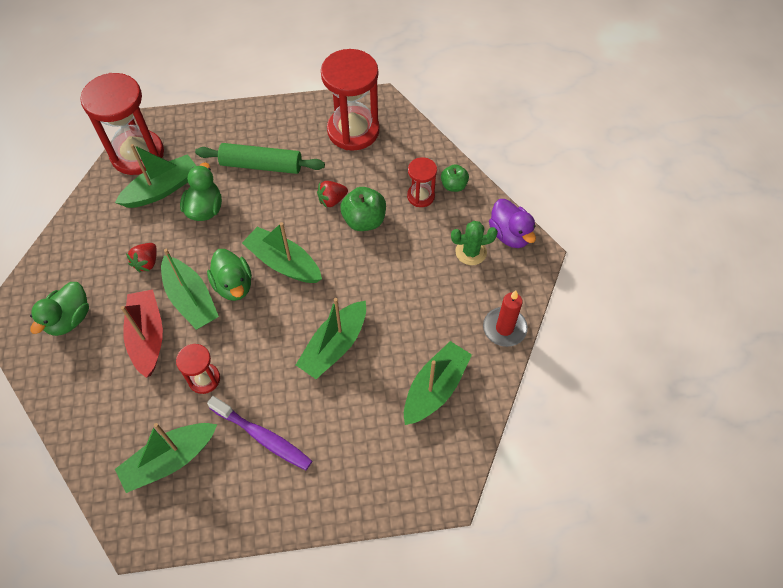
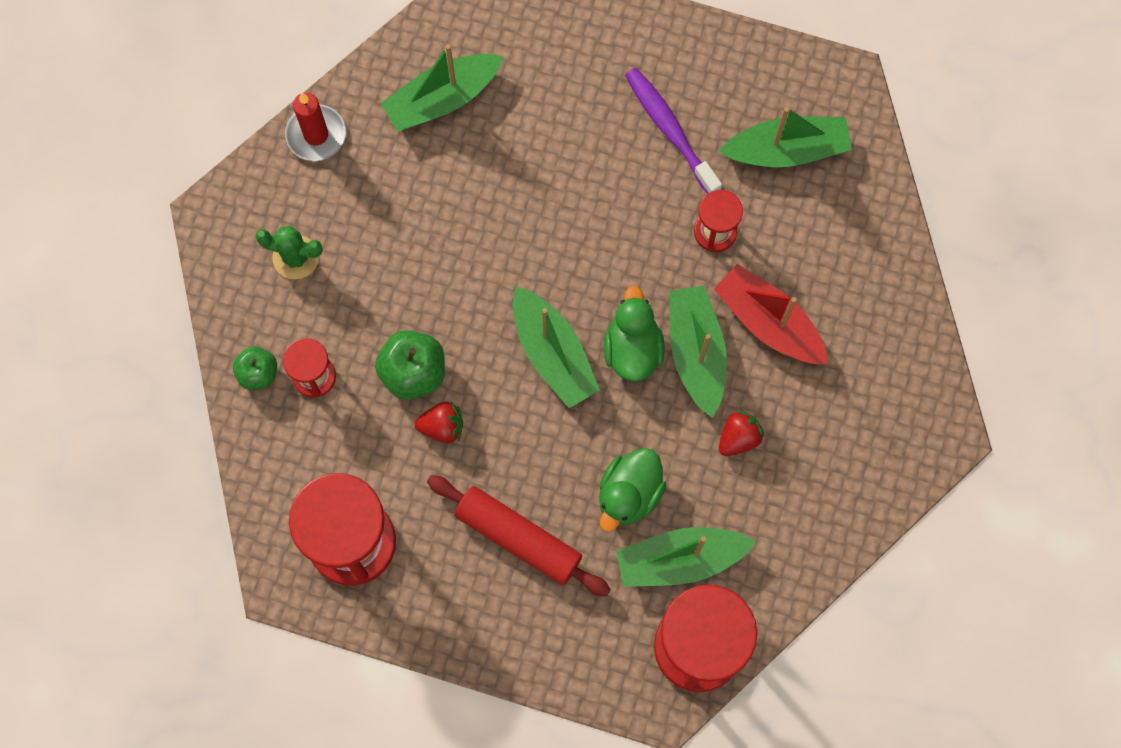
camera: 155 degrees left, 15 degrees up
(69, 319) = (864, 394): green duck -> none
(147, 337) = (769, 322): red boat -> red boat turned 120 degrees clockwise
(261, 165) = (518, 537): green rolling pin -> red rolling pin
(334, 346) = (538, 205): green boat -> none
(510, 235) = (228, 259): purple duck -> none

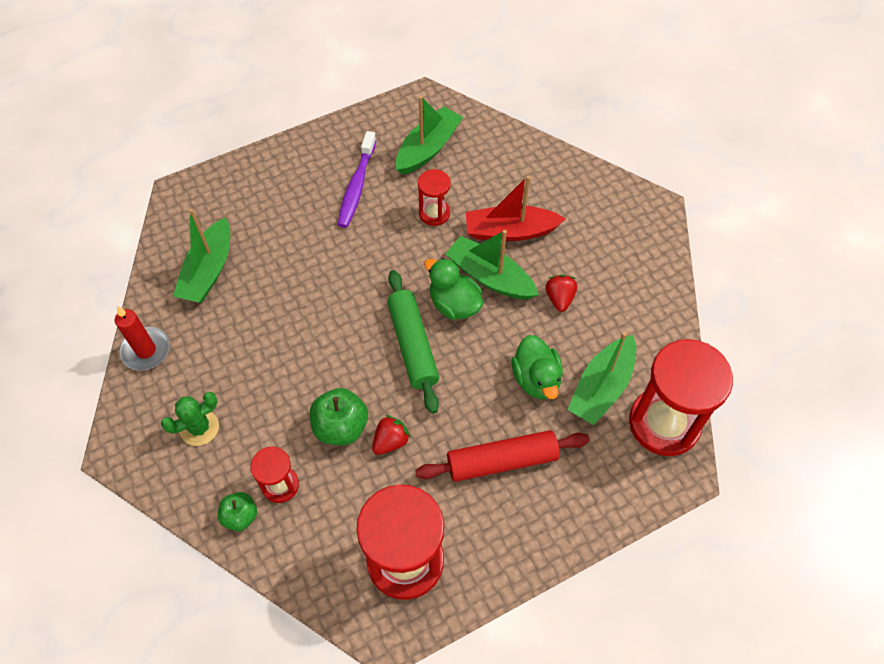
camera: 45 degrees left, 15 degrees down
(553, 354) = (413, 345): green boat -> green rolling pin
(670, 129) = (356, 186): purple toothbrush -> purple toothbrush turned 90 degrees counterclockwise

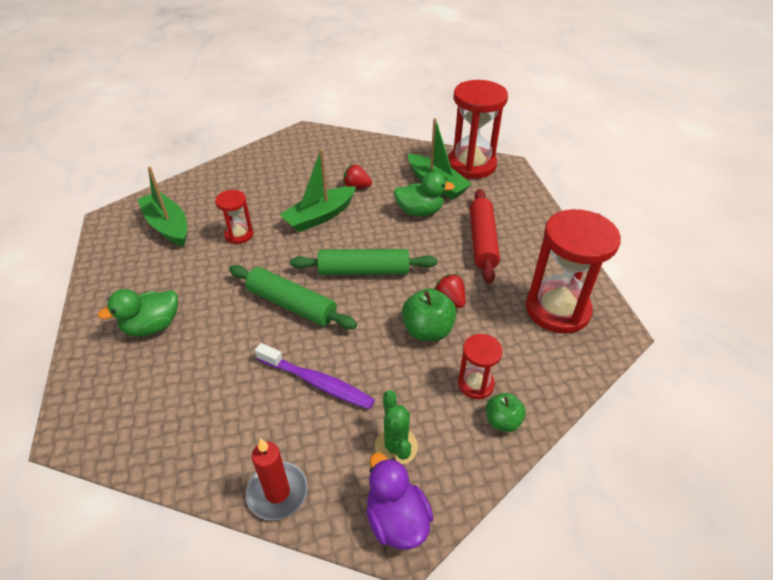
camera: 75 degrees left, 15 degrees down
(132, 443) = (396, 519): none -> purple duck
(208, 271) = (201, 414): green boat -> none
(346, 294) = (291, 305): none -> green rolling pin
(356, 186) = (175, 278): purple toothbrush -> purple toothbrush (317, 382)
(454, 304) = (335, 240): green duck -> green duck (152, 326)
(510, 231) = (283, 198): red boat -> none

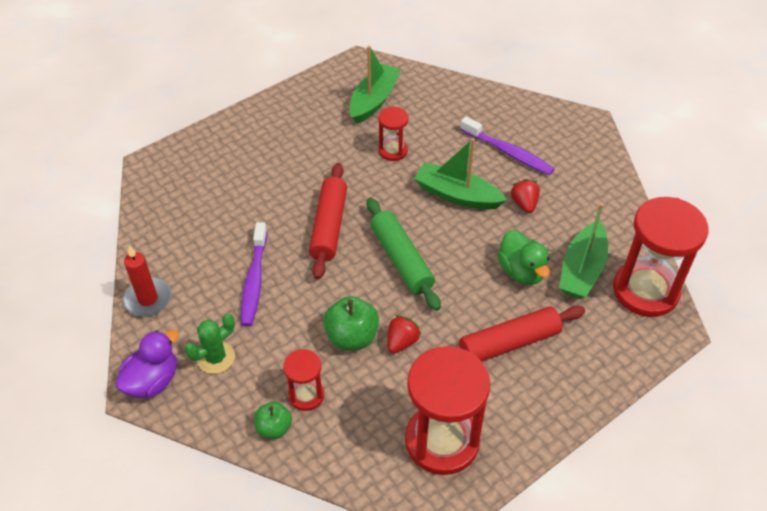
camera: 65 degrees right, 5 degrees up
(152, 326) = (259, 153): green duck -> none
(291, 305) = (329, 226): green rolling pin -> red rolling pin
(299, 176) = (508, 152): none -> purple toothbrush

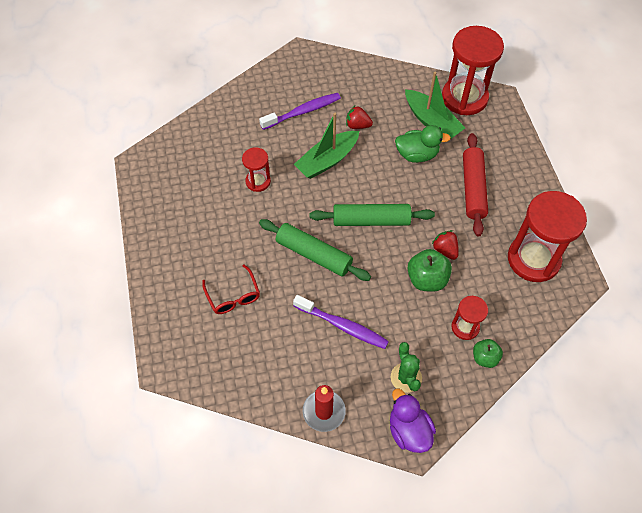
camera: 65 degrees left, 10 degrees up
(247, 183) = (233, 296): none -> red glasses
(329, 226) = (314, 255): red rolling pin -> green rolling pin
(374, 100) = (192, 171): green boat -> none

